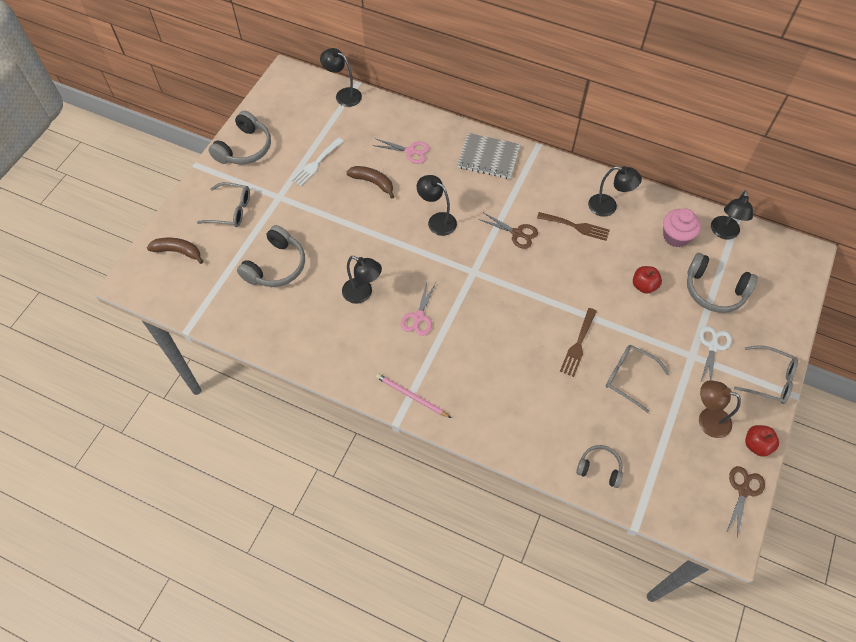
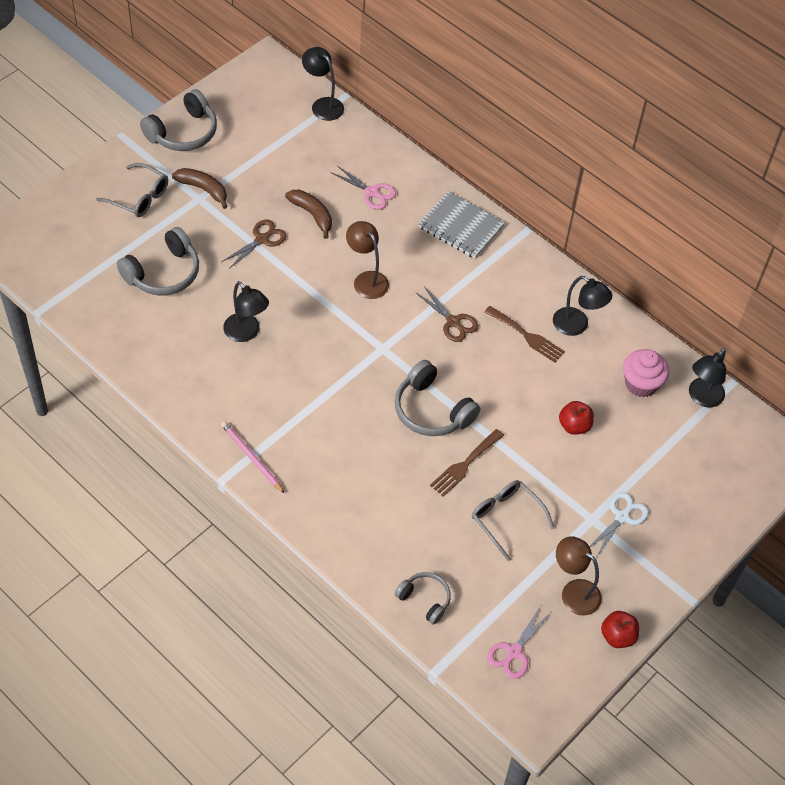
camera: 15 degrees right, 5 degrees down
(178, 251) = (63, 224): brown banana -> brown banana (203, 189)
(316, 164) = (256, 174): white fork -> none
(419, 317) = (298, 377): pink scissors -> pink scissors (514, 652)
(437, 221) = (366, 279): black lamp -> brown lamp
(714, 290) = (656, 458): grey headphones -> grey headphones (431, 410)
(743, 490) = (577, 677): brown scissors -> brown scissors (262, 239)
(770, 379) = (671, 574): grey glasses -> none

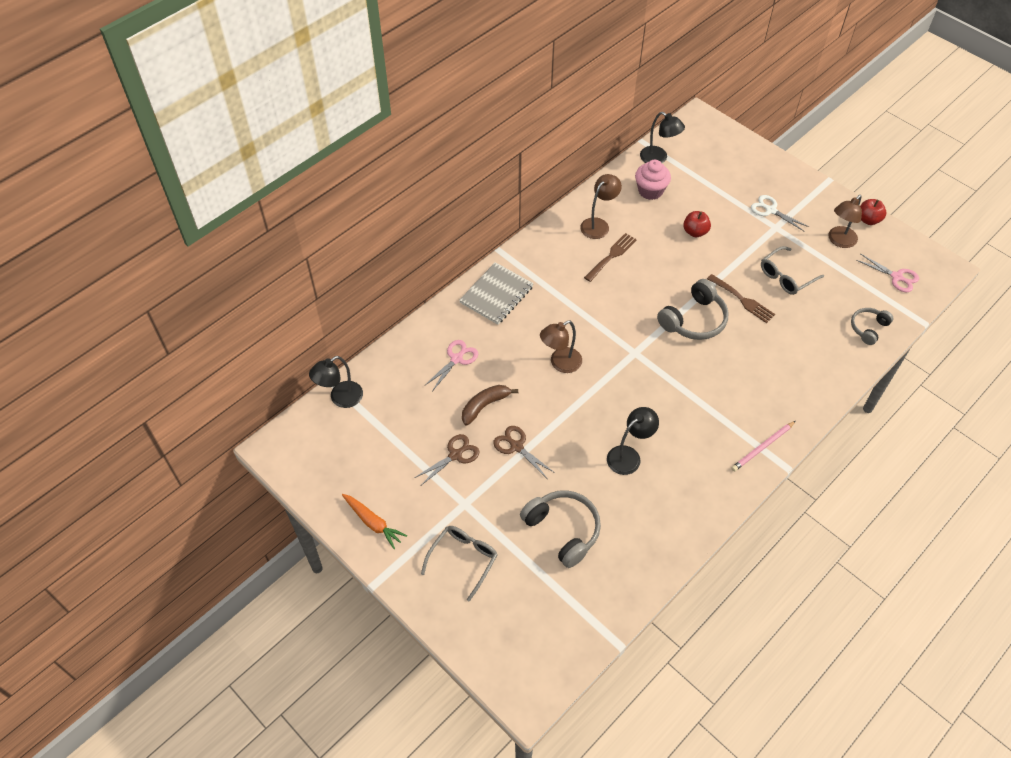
camera: 85 degrees left, 0 degrees up
(183, 133) = (373, 523): grey headphones -> orange carrot
(203, 189) = (452, 500): brown banana -> none
(453, 322) = (602, 303): brown scissors -> brown scissors (455, 455)
(576, 326) = (598, 224): black lamp -> brown lamp

